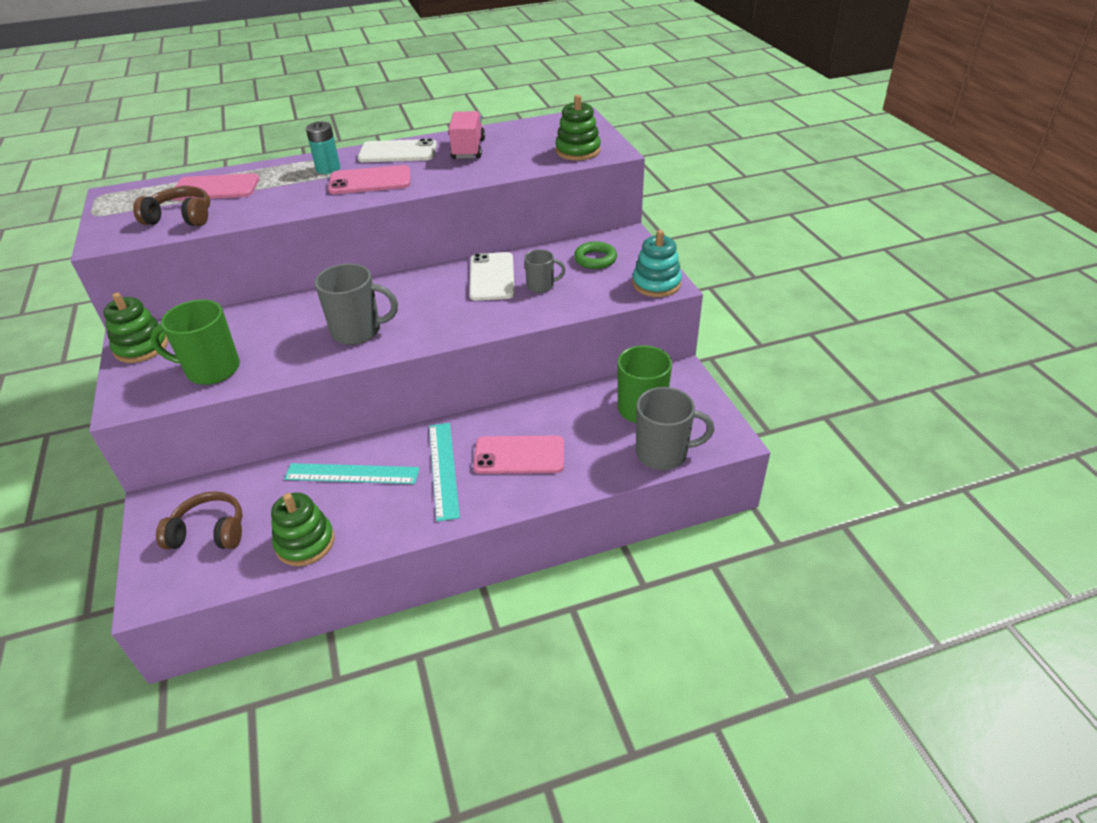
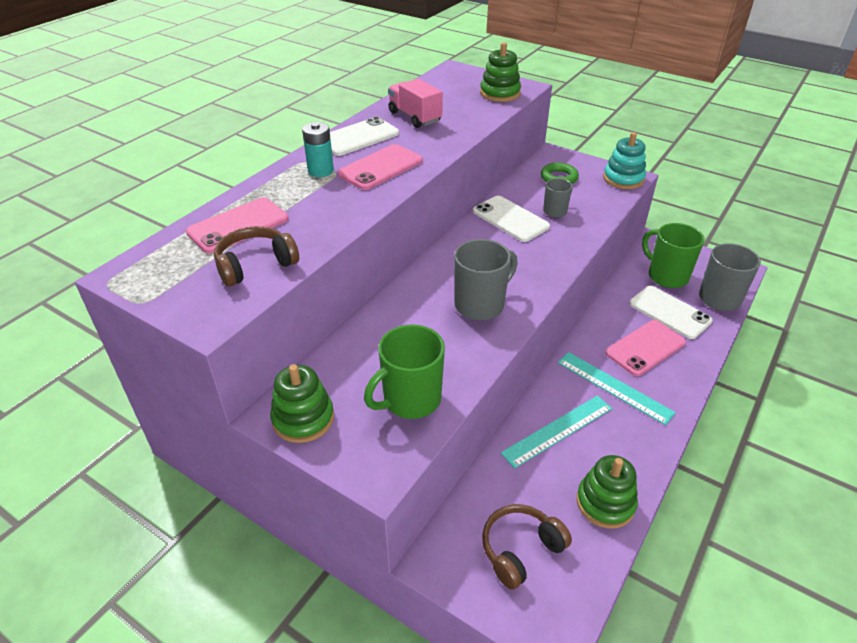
camera: 40 degrees left, 0 degrees up
(590, 439) = (669, 312): none -> white phone

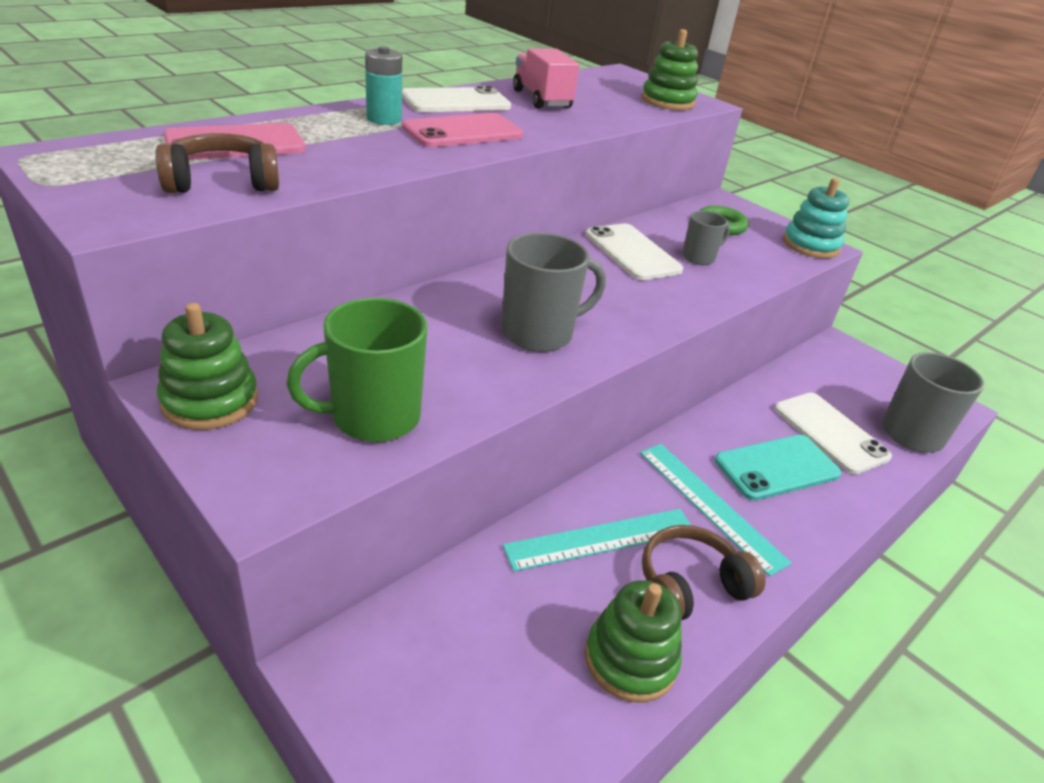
camera: 10 degrees right, 5 degrees down
(520, 549) = (467, 689): brown headphones -> brown headphones (690, 585)
(645, 348) = (777, 467): pink phone -> turquoise phone
(666, 276) = (842, 388): green mug -> none

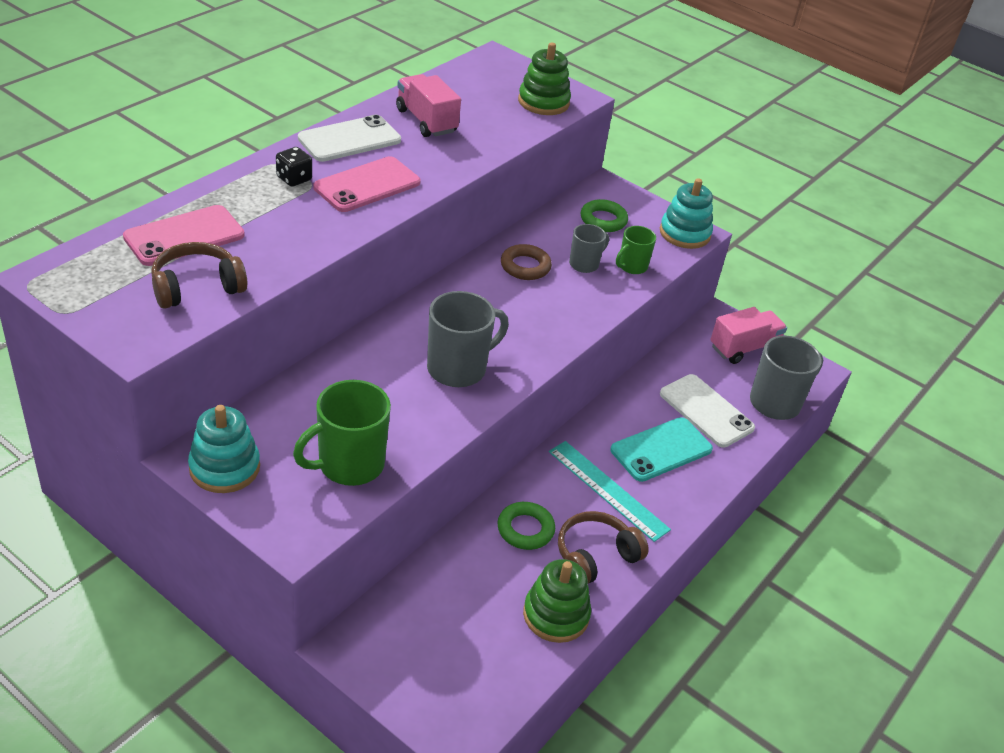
camera: 10 degrees left, 5 degrees up
(210, 401) = (224, 468): green stacking toy -> turquoise stacking toy
(384, 119) = (294, 179): turquoise battery -> black dice
(601, 539) = (525, 529): turquoise ruler -> green ring
(632, 252) = (525, 266): white phone -> brown ring
(752, 265) = (632, 266): none -> green mug
(869, 375) = (744, 348): none -> pink truck

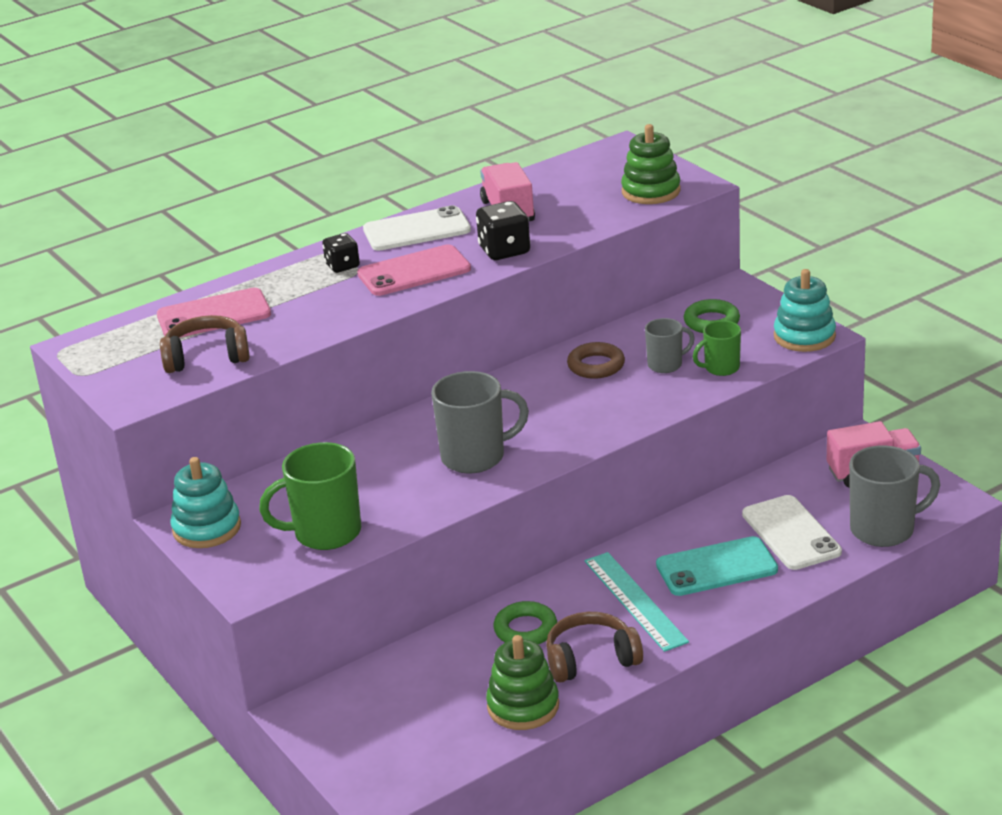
camera: 25 degrees right, 10 degrees down
(442, 162) = (504, 251): none -> black dice

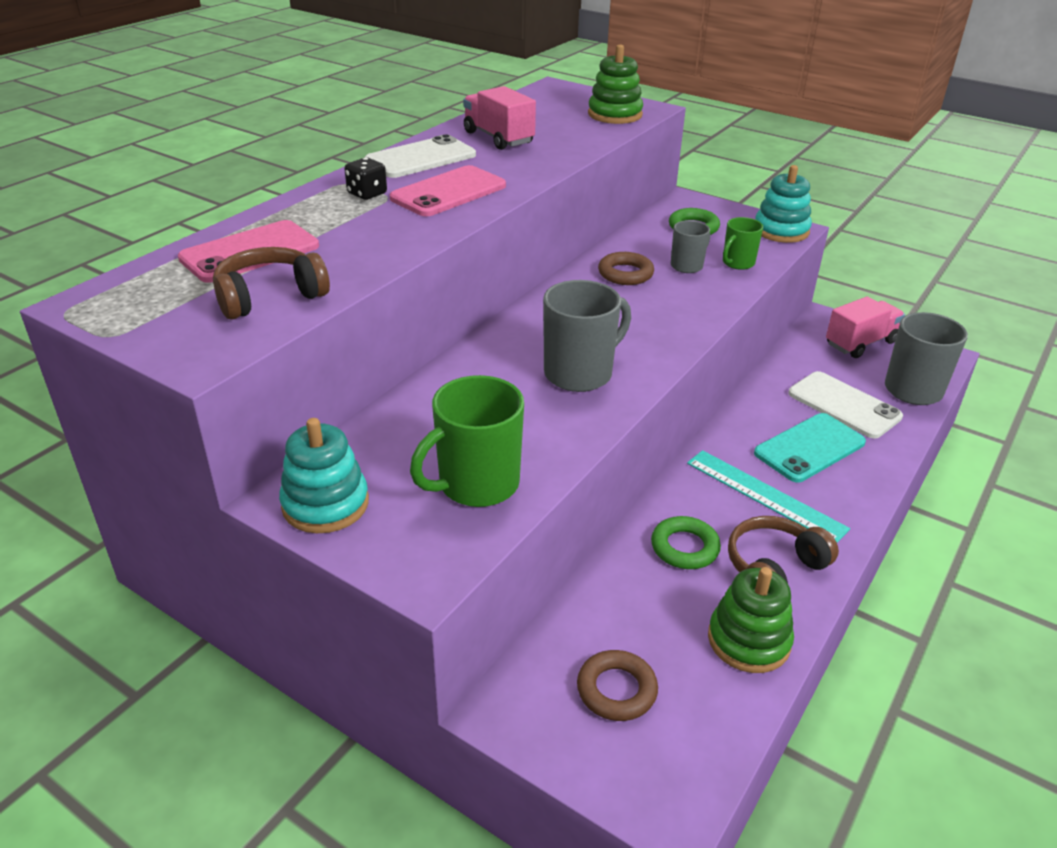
camera: 25 degrees left, 5 degrees up
(391, 717) = (616, 690): none -> brown ring
(504, 251) = (524, 167): black dice -> none

